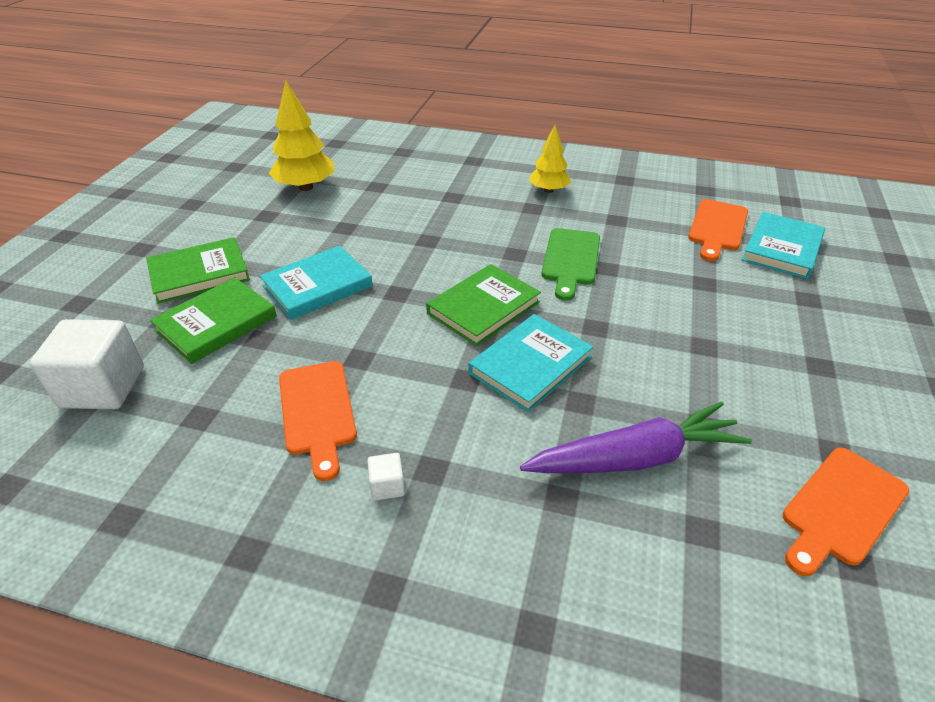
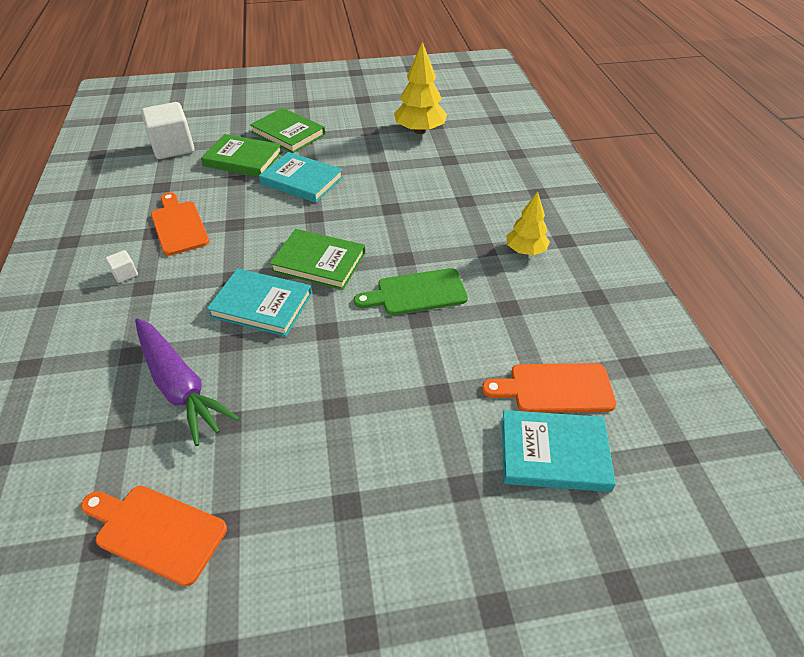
camera: 65 degrees right, 5 degrees up
(317, 412) = (179, 226): orange cutting board -> orange cutting board turned 105 degrees clockwise

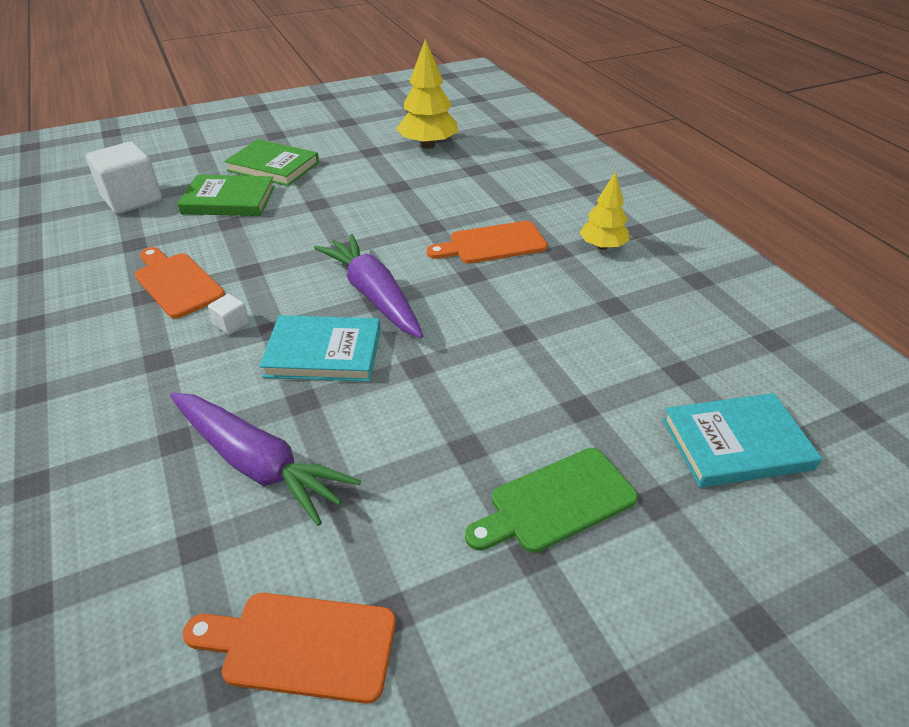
camera: 15 degrees left, 5 degrees down
(125, 274) = (127, 348): white cube -> white cube (231, 324)
(302, 180) = (312, 213): turquoise book -> none
(319, 262) = (373, 295): green book -> purple carrot
(417, 293) = (504, 308): green cutting board -> green cutting board (556, 502)
(555, 388) = (703, 377): orange cutting board -> orange cutting board (492, 244)

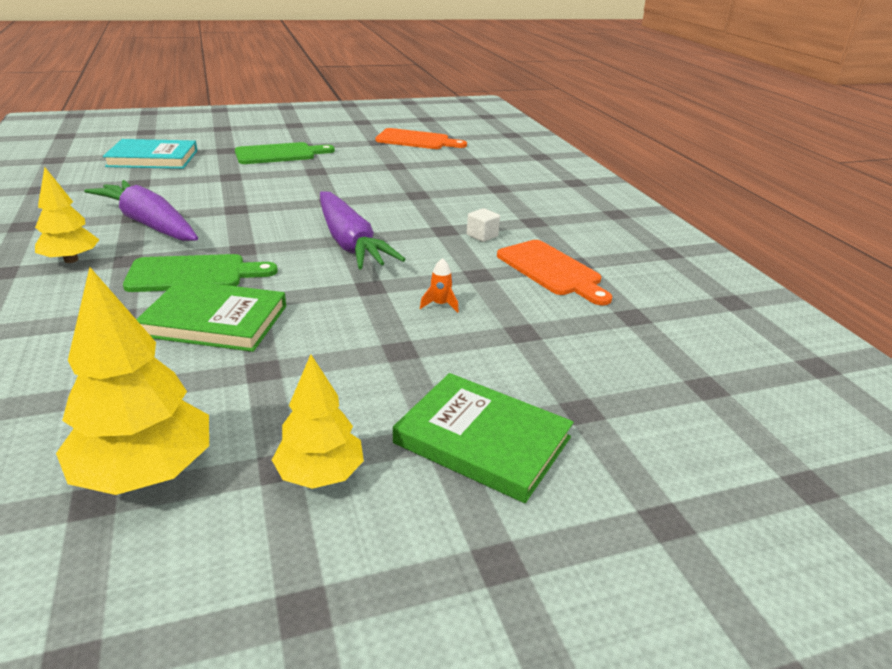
camera: 175 degrees left, 10 degrees down
(132, 199) = (696, 387): white cube -> none
(229, 200) = (539, 370): green book -> green book (215, 321)
(258, 464) = (443, 176): purple carrot -> purple carrot (149, 224)
(287, 237) = (440, 305): none -> orange rocket
(323, 353) = (401, 213): turquoise book -> none
(351, 150) = (320, 475): none -> yellow tree
(492, 244) = (193, 274): orange cutting board -> green cutting board

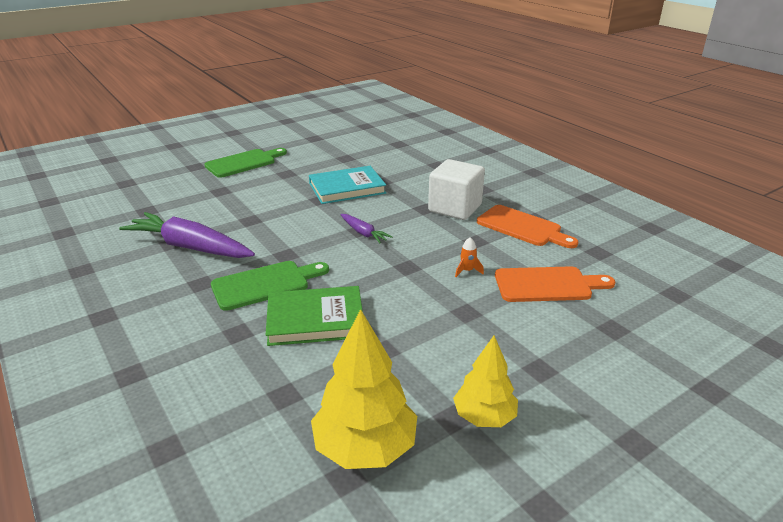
camera: 15 degrees left, 0 degrees up
(71, 260) = (153, 293): yellow tree -> none
(153, 158) = (139, 185): turquoise book -> turquoise book (347, 188)
(350, 243) = (364, 233): purple carrot -> purple carrot, size x0.48
(416, 140) = (344, 132): orange cutting board -> orange cutting board (547, 285)
(482, 235) = (455, 208): white cube -> white cube, size x2.30
(482, 440) = (568, 365): green book -> none

